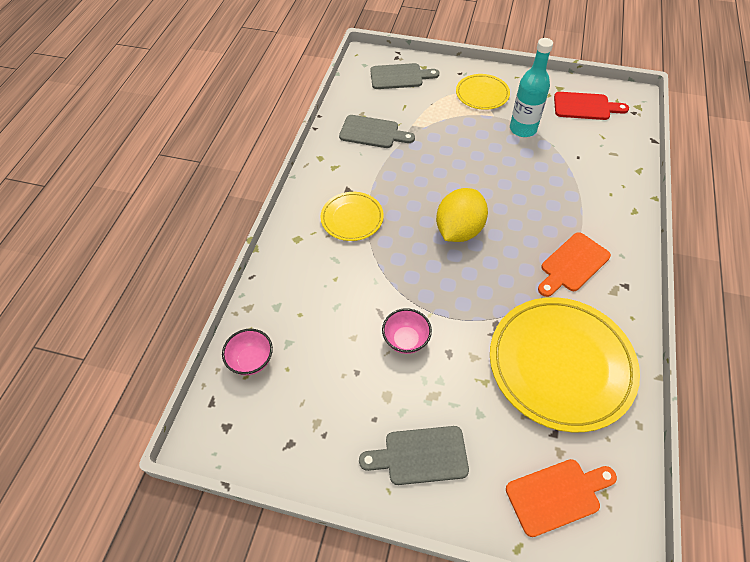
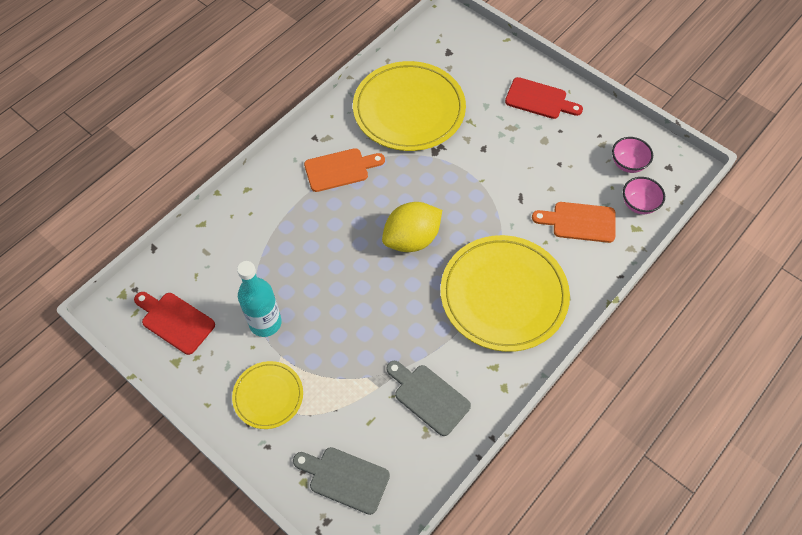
camera: 155 degrees left, 5 degrees up
(352, 218) = (503, 295): yellow plate -> yellow plate, size x1.94
(406, 340) = (511, 170): pink bowl -> pink bowl (628, 164)
(420, 456) = (539, 99): grey cutting board -> red cutting board
(557, 495) = (467, 50): orange cutting board -> orange cutting board (579, 222)

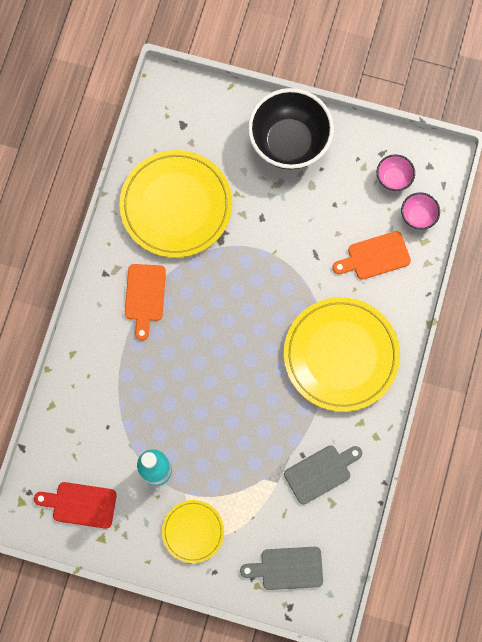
camera: 25 degrees left, 15 degrees up
(340, 169) = (145, 296): orange cutting board -> orange cutting board turned 135 degrees clockwise
(412, 239) = (241, 337): yellow lemon -> none
(428, 397) = (320, 472): grey cutting board -> grey cutting board turned 135 degrees clockwise
(539, 99) = (289, 143): red cutting board -> black bowl

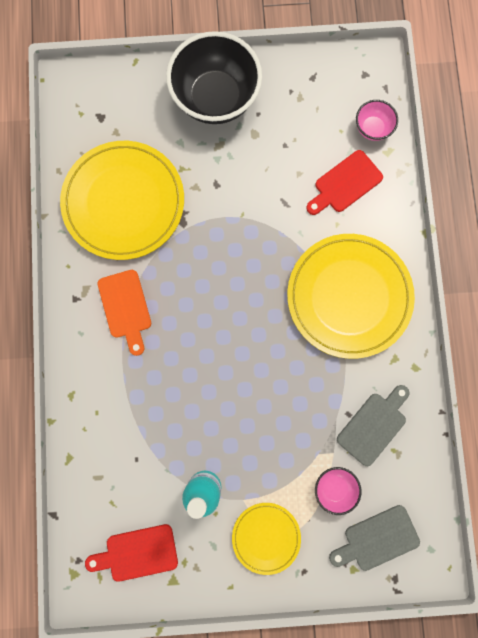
camera: 20 degrees left, 5 degrees up
(375, 256) = (345, 184): orange cutting board -> red cutting board
(393, 178) = (334, 99): pink bowl -> pink bowl (334, 487)

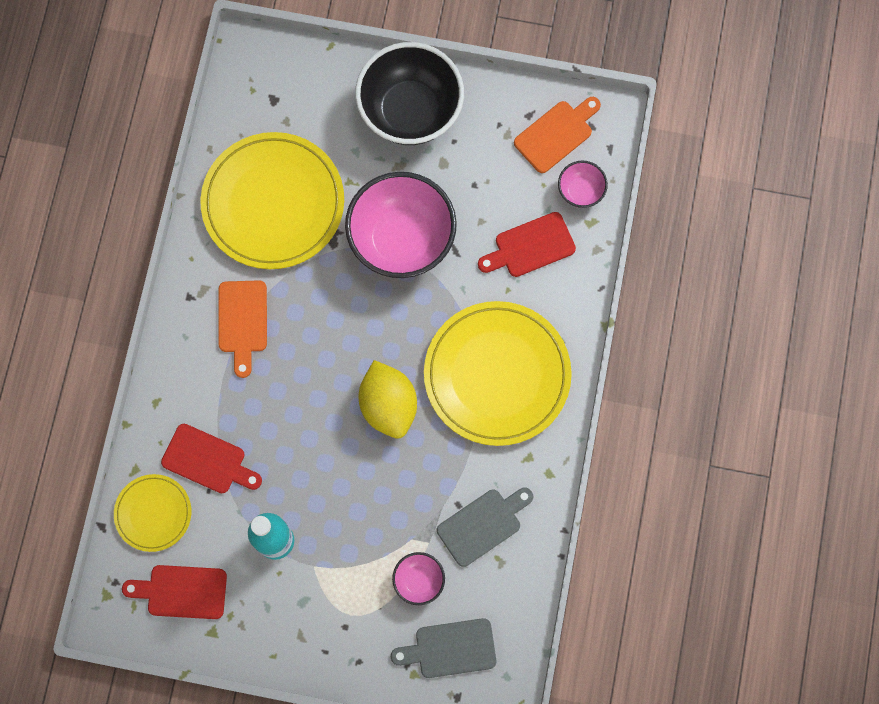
camera: 15 degrees right, 5 degrees down
(129, 433) = (208, 460): none -> red cutting board
(238, 205) = (402, 239): none -> pink bowl
(266, 537) = (327, 613): yellow plate -> yellow plate (153, 513)
(267, 346) = (388, 405): none -> yellow lemon
(339, 87) = (556, 134): none -> orange cutting board

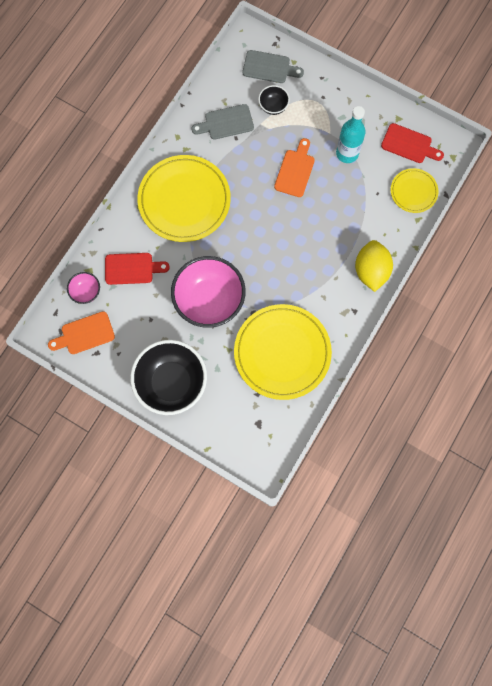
camera: 160 degrees left, 0 degrees up
(208, 460) = (372, 210): red cutting board -> none
(243, 321) = (326, 284): orange cutting board -> orange cutting board (295, 171)
(388, 405) = (255, 205): yellow lemon -> yellow lemon (371, 271)
(419, 580) = (273, 106): pink bowl -> black bowl

